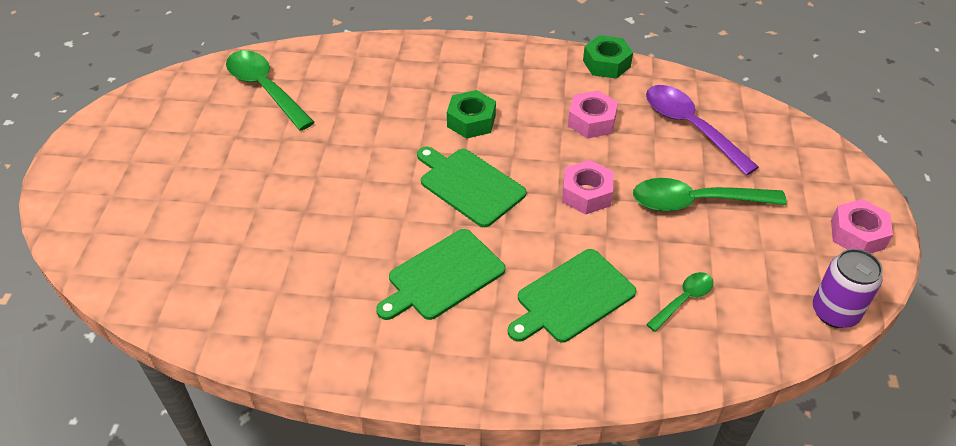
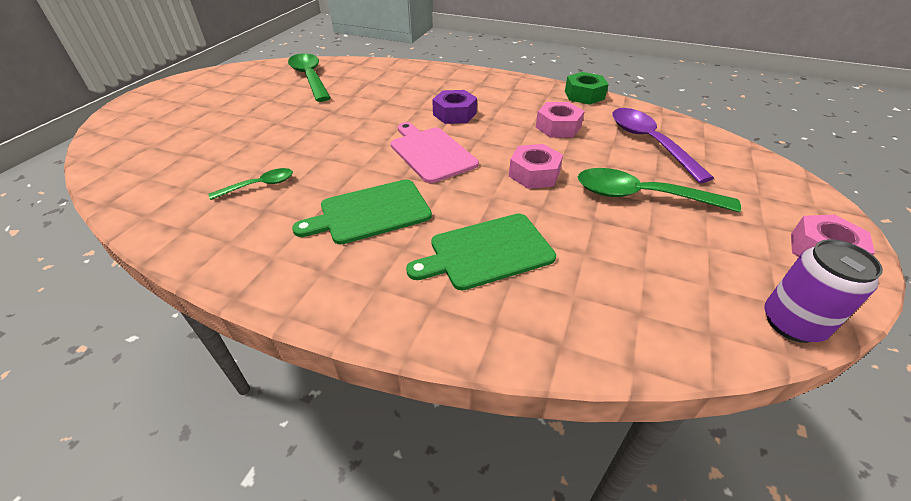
camera: 15 degrees right, 5 degrees down
(469, 185) = (431, 153): green cutting board -> pink cutting board
(471, 121) = (454, 114): green nut -> purple nut
(683, 300) = (607, 276): green spoon -> green spoon (259, 185)

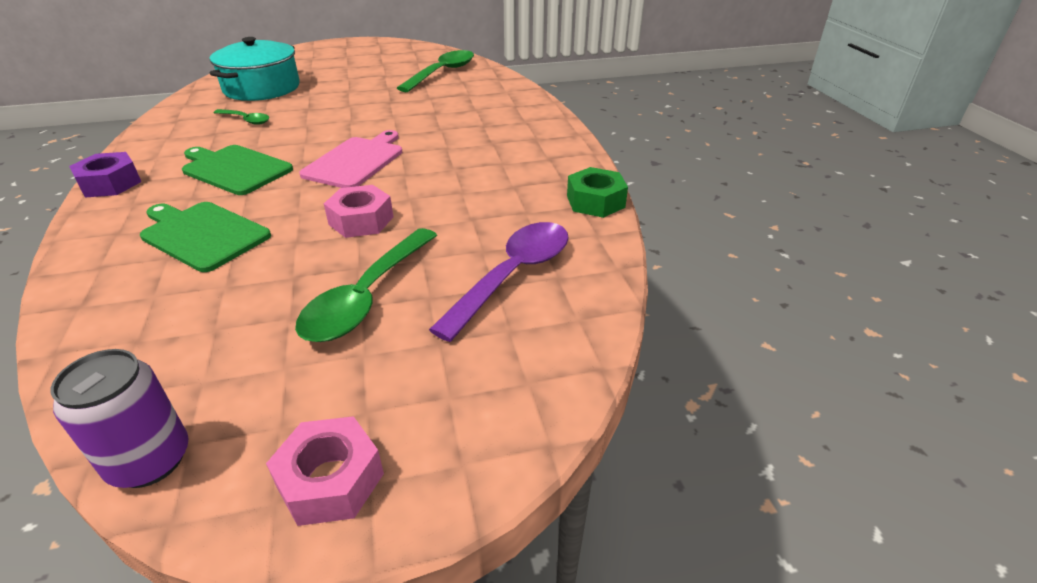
camera: 55 degrees right, 5 degrees down
(186, 161) = (262, 88): none -> turquoise pot
(454, 114) = (447, 148): purple nut -> purple nut (110, 183)
(558, 127) = (484, 207): pink nut -> none
(641, 196) = (367, 297): green spoon -> green spoon turned 135 degrees counterclockwise

